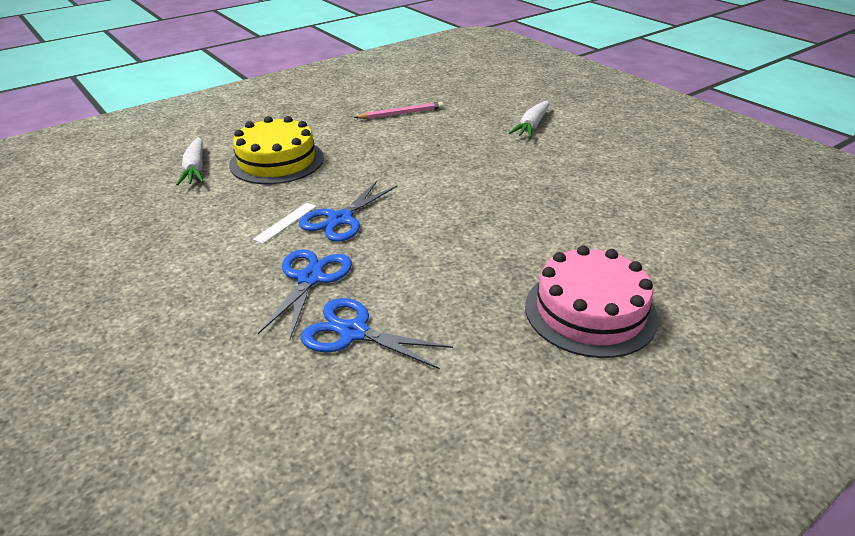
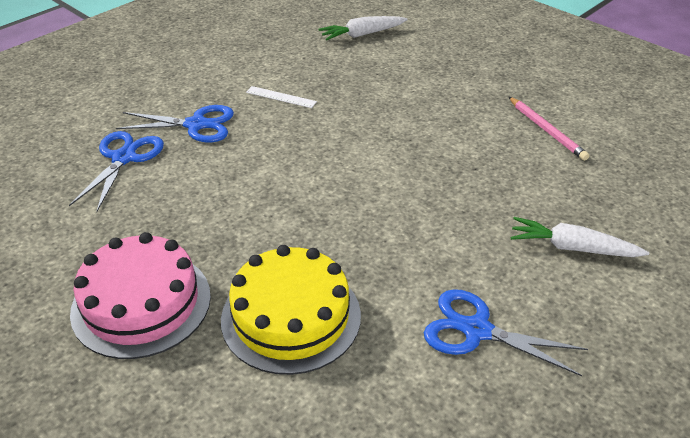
camera: 80 degrees right, 5 degrees up
(277, 161) = (392, 71): yellow cake -> yellow cake (291, 317)
(340, 219) = (291, 125): blue scissors -> blue scissors (477, 330)

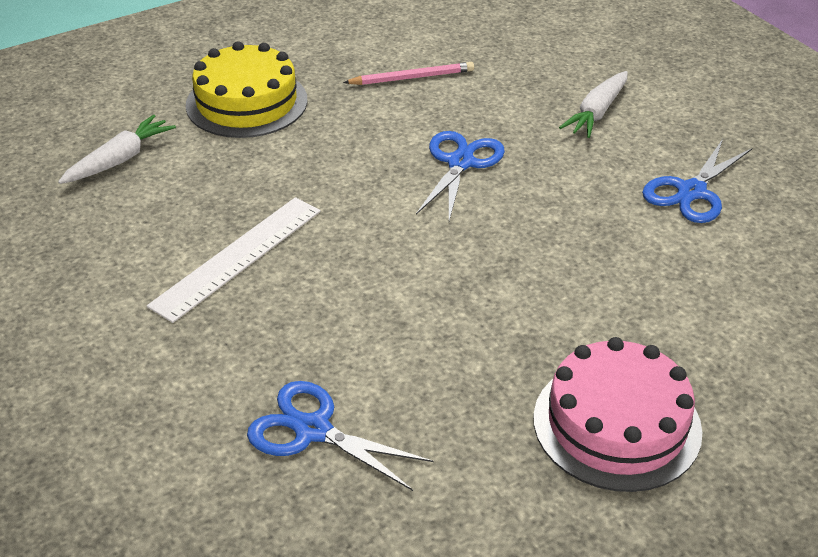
camera: 75 degrees left, 0 degrees up
(196, 125) = (264, 347): blue scissors -> blue scissors (460, 163)
(281, 97) = (237, 257): white ruler -> white ruler, size x2.00
(291, 317) = (657, 306): yellow cake -> yellow cake (247, 102)
(362, 34) = (120, 159): white carrot -> white carrot turned 135 degrees counterclockwise

